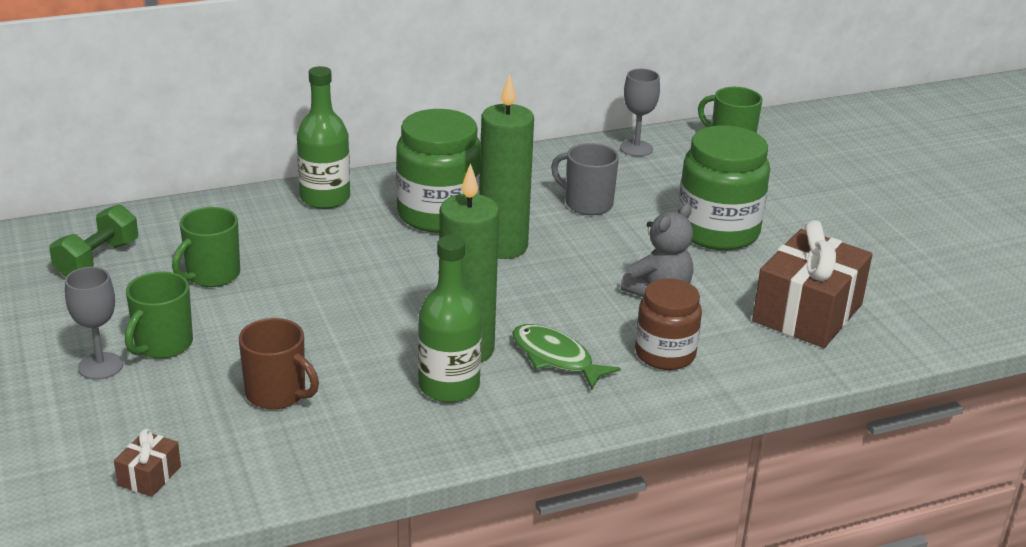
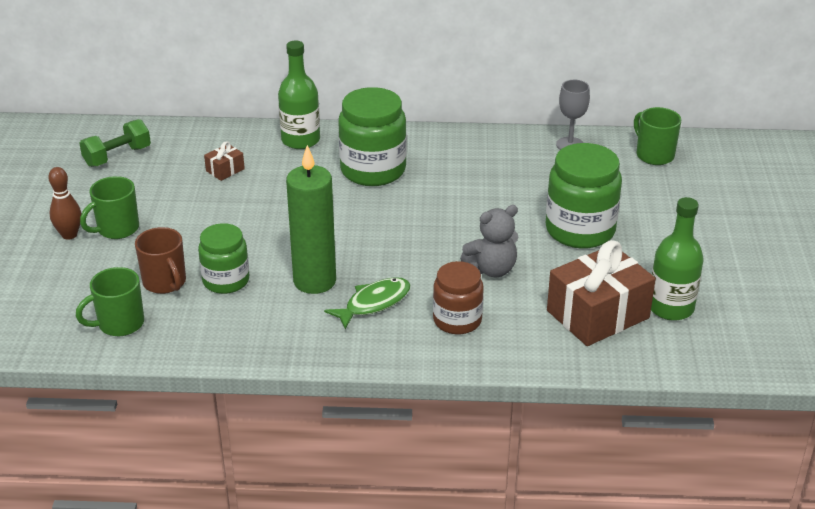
camera: 25 degrees right, 5 degrees up
(100, 366) = (69, 235): grey goblet -> brown bowling pin
(149, 476) = (49, 319): brown gift -> brown gift (225, 170)
(212, 275) = (182, 184): green mug -> green mug (119, 324)
(355, 374) = (226, 280): none -> green jar
(449, 386) = (282, 306): green bottle -> green bottle (670, 307)
(502, 247) = (401, 206): green candle -> none
(556, 358) = (373, 303): green fish -> green fish turned 75 degrees clockwise
(587, 204) = (493, 184): grey mug -> none

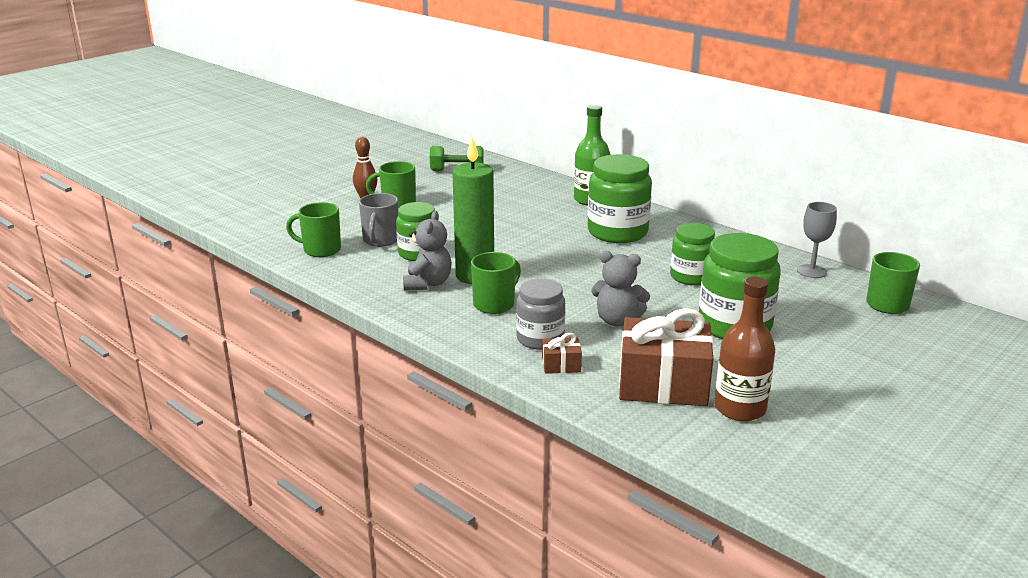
camera: 40 degrees right, 10 degrees down
(165, 282) = (380, 240): brown mug -> grey mug
(225, 170) = (513, 198): brown gift -> brown gift (561, 365)
(283, 311) = (427, 283): none -> grey teddy bear
(373, 303) = (495, 304): green fish -> green mug
(457, 320) = (540, 339): brown jar -> grey jar
(491, 194) = (691, 277): none -> green jar
(670, 307) = (740, 408): green bottle -> brown bottle

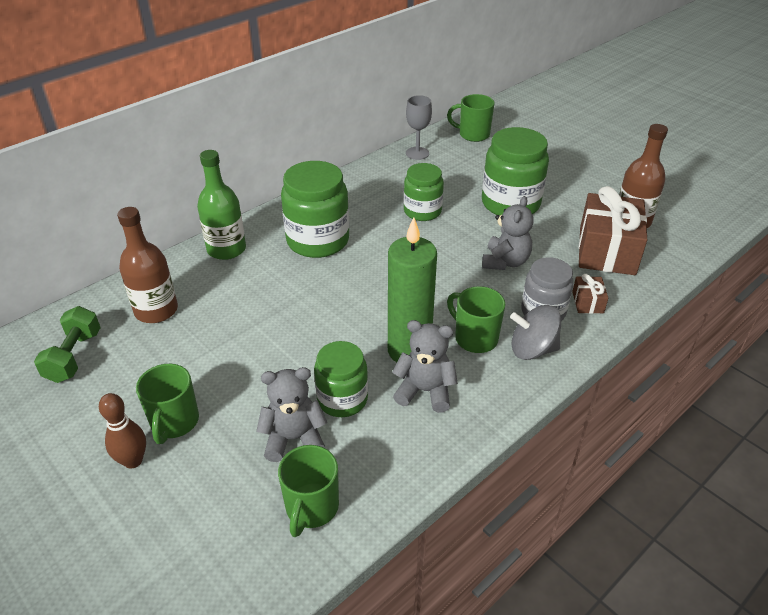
camera: 85 degrees left, 15 degrees up
(380, 240) = (294, 438): grey mug -> grey teddy bear
(483, 331) = (532, 349): none -> grey spinning top
(508, 186) = (156, 310): none -> brown bottle

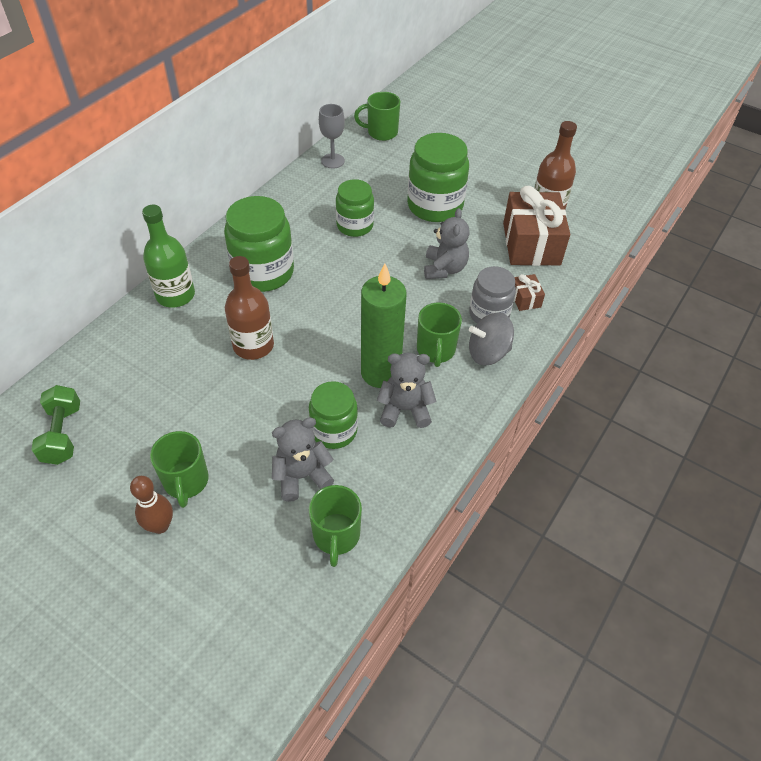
camera: 15 degrees left, 10 degrees up
(156, 310) = (128, 372): brown bottle -> brown bottle (253, 345)
(475, 338) = (435, 350): green mug -> green mug turned 120 degrees counterclockwise

